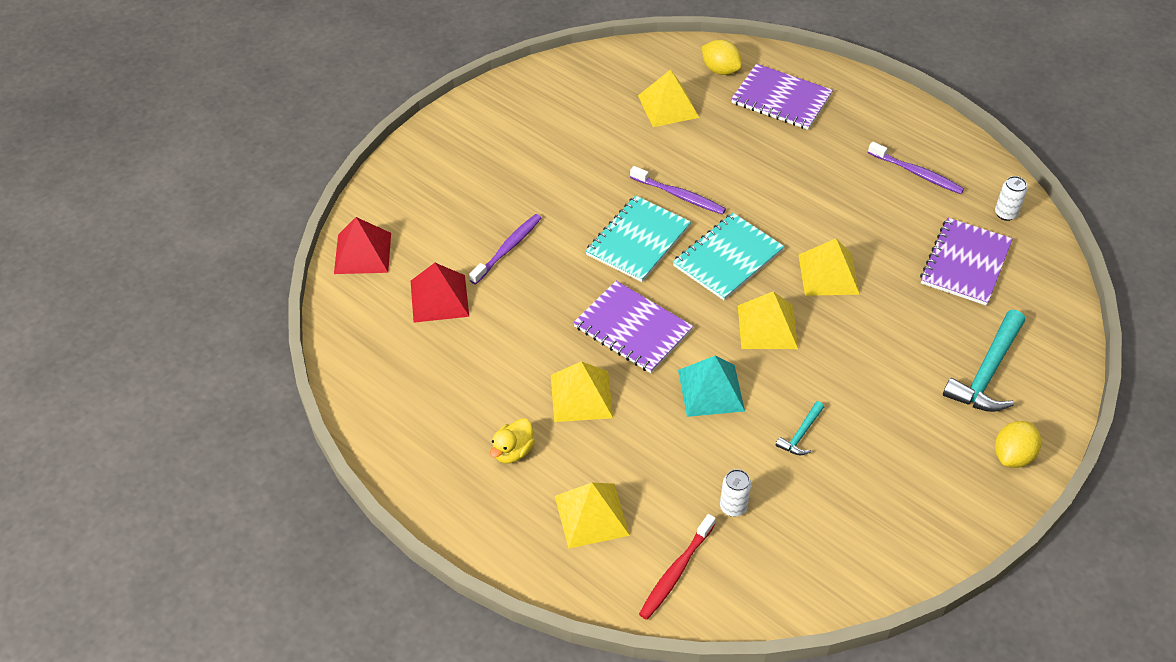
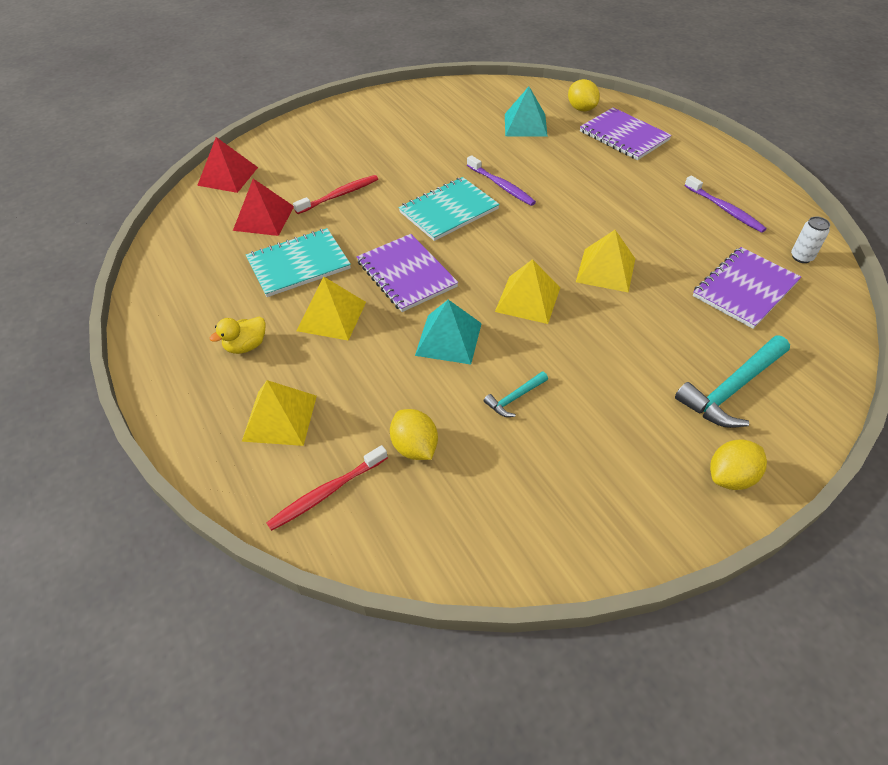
camera: 20 degrees right, 0 degrees up
(508, 249) = (339, 195): purple toothbrush -> red toothbrush
(668, 106) = (525, 125): yellow pyramid -> turquoise pyramid
(728, 258) = (519, 239): turquoise notebook -> turquoise notebook (298, 264)
(733, 507) = (415, 447): white can -> yellow lemon

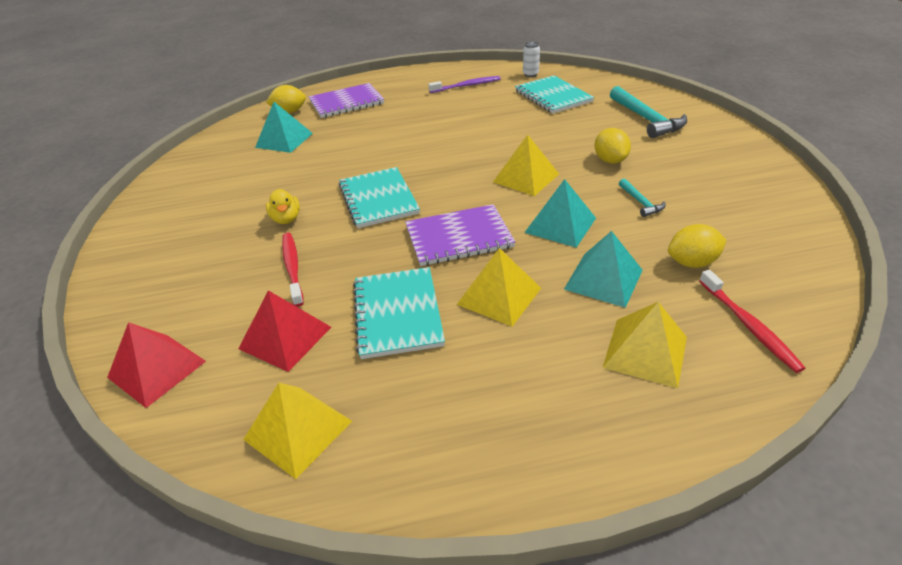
camera: 70 degrees left, 10 degrees down
(246, 346) = (522, 373): yellow duck -> yellow duck (286, 219)
(370, 380) = (603, 279): none -> turquoise pyramid
(501, 186) = (364, 166): purple toothbrush -> none
(606, 270) = (507, 139): yellow pyramid -> yellow pyramid (298, 430)
(730, 477) = (723, 135): yellow lemon -> yellow lemon (610, 160)
(745, 289) = (552, 96): purple notebook -> turquoise notebook

